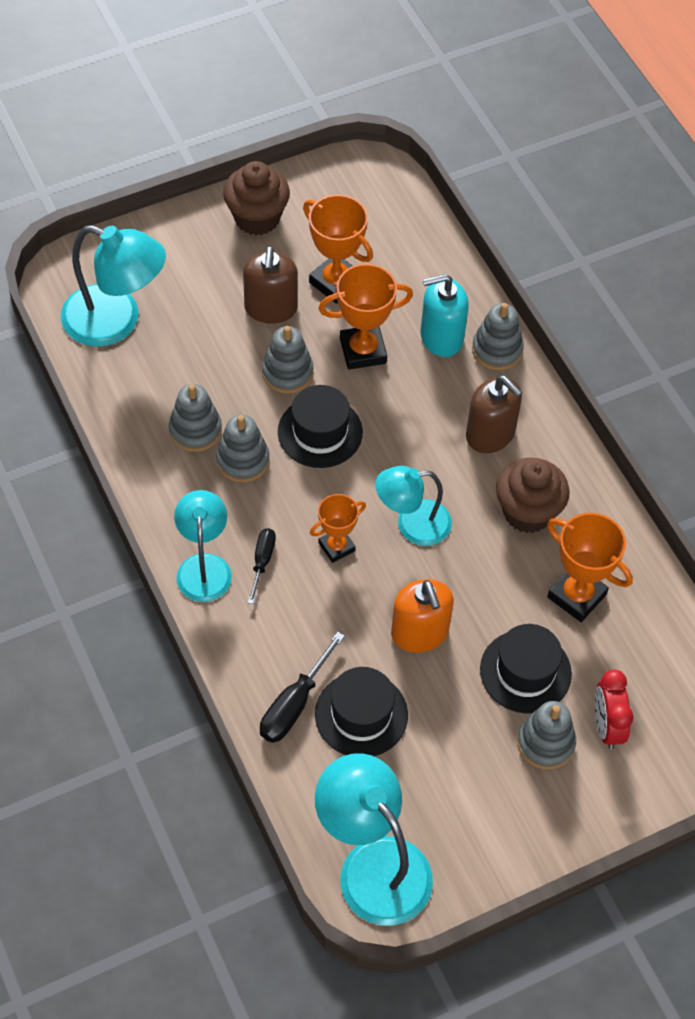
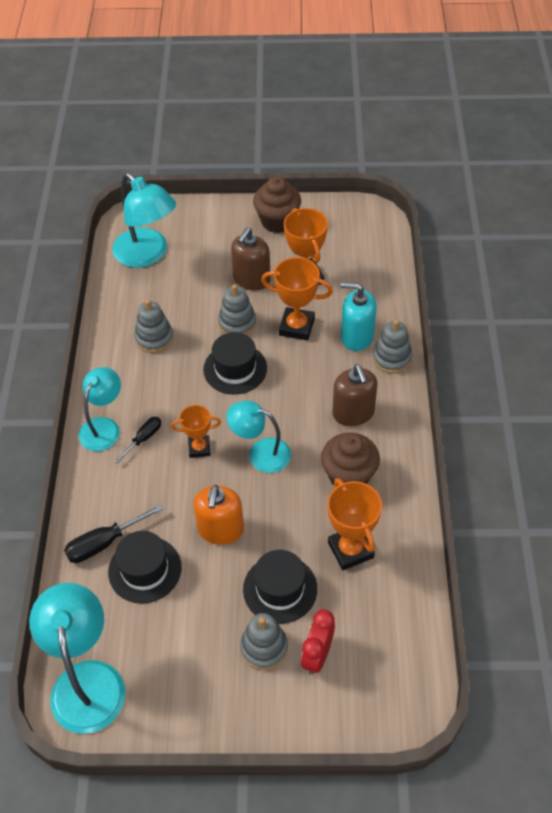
camera: 30 degrees right, 5 degrees down
(242, 460) = (172, 368): grey stacking toy -> none

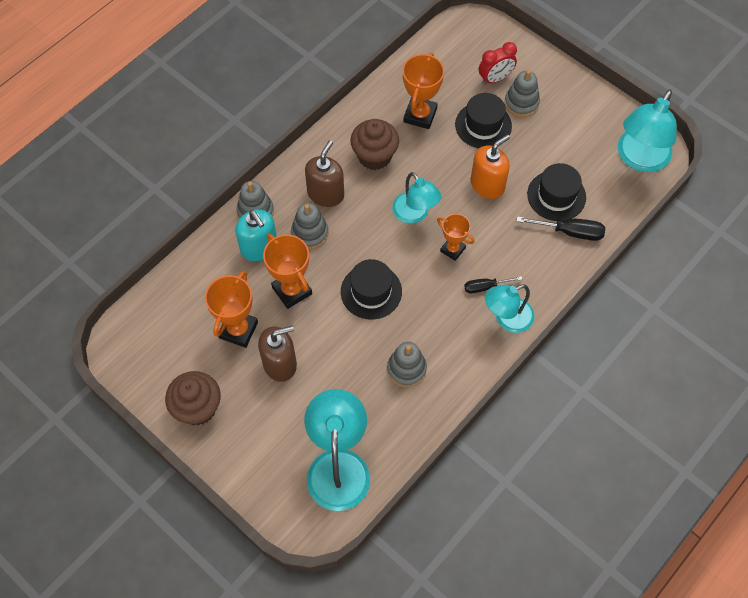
camera: 140 degrees left, 10 degrees up
(237, 323) = (331, 330): grey stacking toy -> grey stacking toy (310, 233)

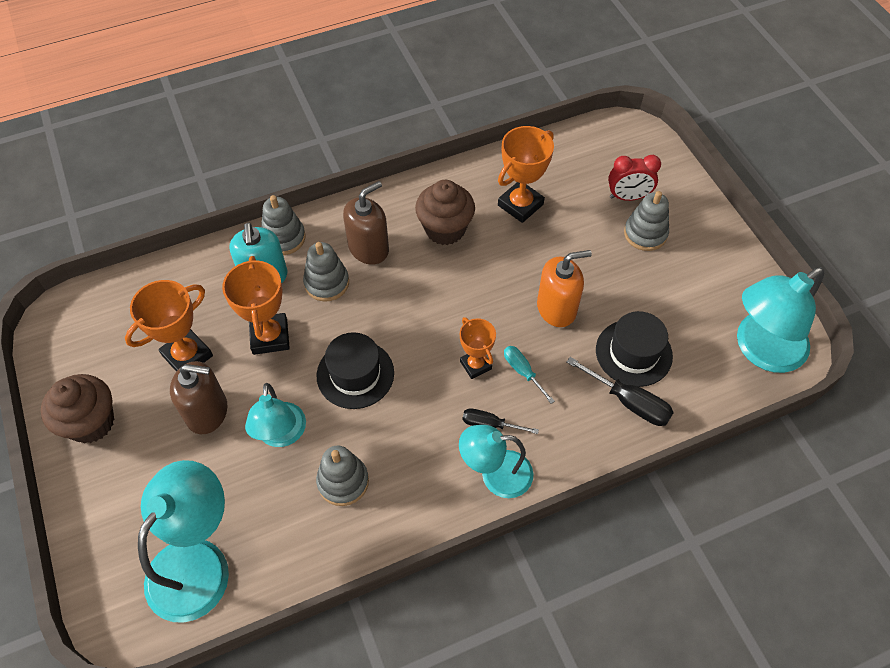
camera: 25 degrees right, 5 degrees down
(415, 214) = (454, 308): turquoise lamp -> turquoise lamp (281, 435)
(483, 125) = (587, 241): black hat -> none
(488, 241) = (523, 372): none -> turquoise screwdriver

